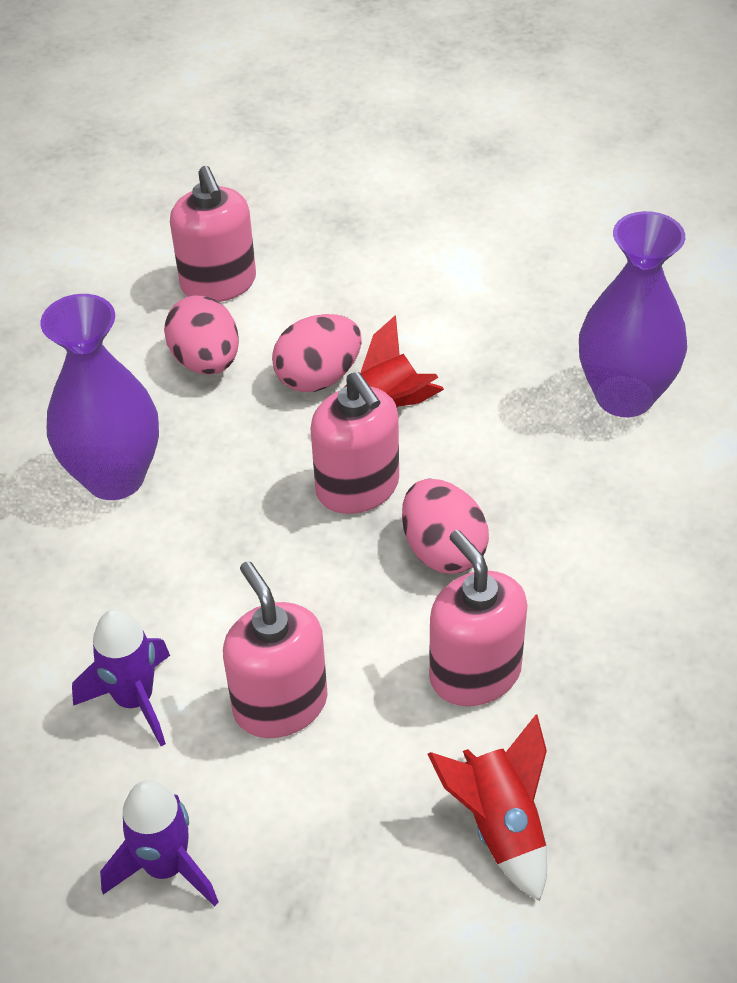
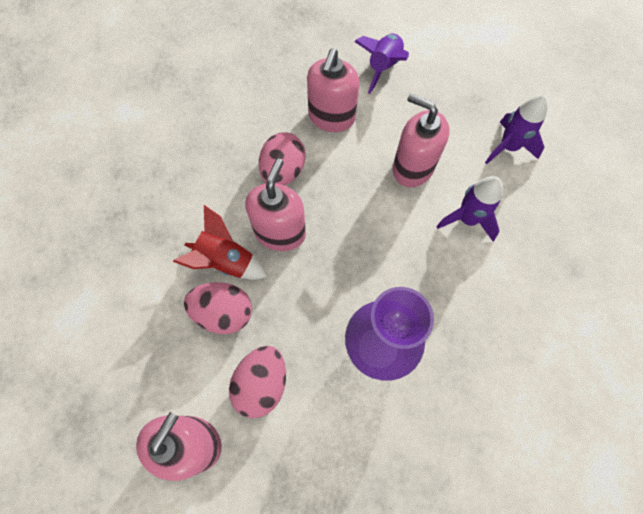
camera: 135 degrees left, 20 degrees up
(280, 704) = (412, 168): pink soap dispenser -> pink soap dispenser turned 105 degrees clockwise
(500, 826) = (383, 68): red rocket -> purple rocket
(624, 396) = (124, 169): purple vase -> none

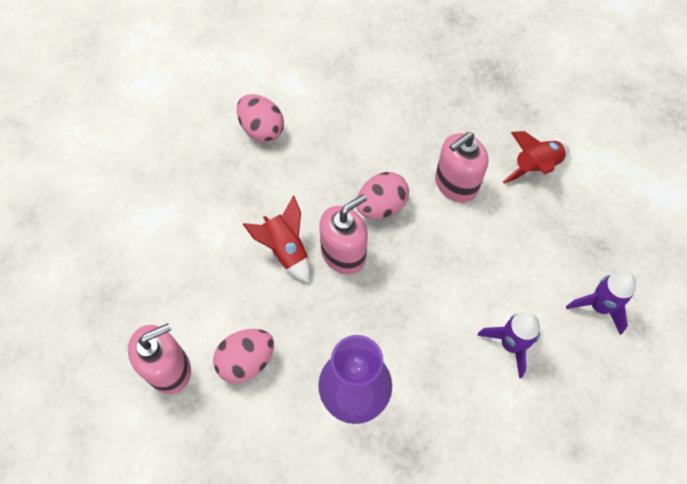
camera: 35 degrees right, 5 degrees down
(224, 313) = (256, 289): pink egg -> pink egg (262, 129)
(383, 68) = (535, 167): purple rocket -> red rocket
(412, 168) = (495, 270): pink soap dispenser -> none

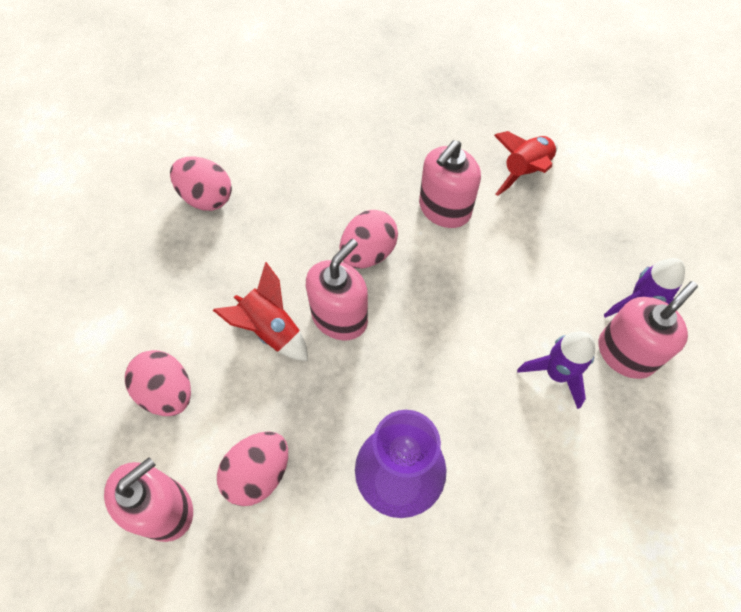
camera: 15 degrees left, 0 degrees up
(192, 280) = (167, 392): none -> pink egg
(575, 343) = (626, 353): none -> pink soap dispenser

